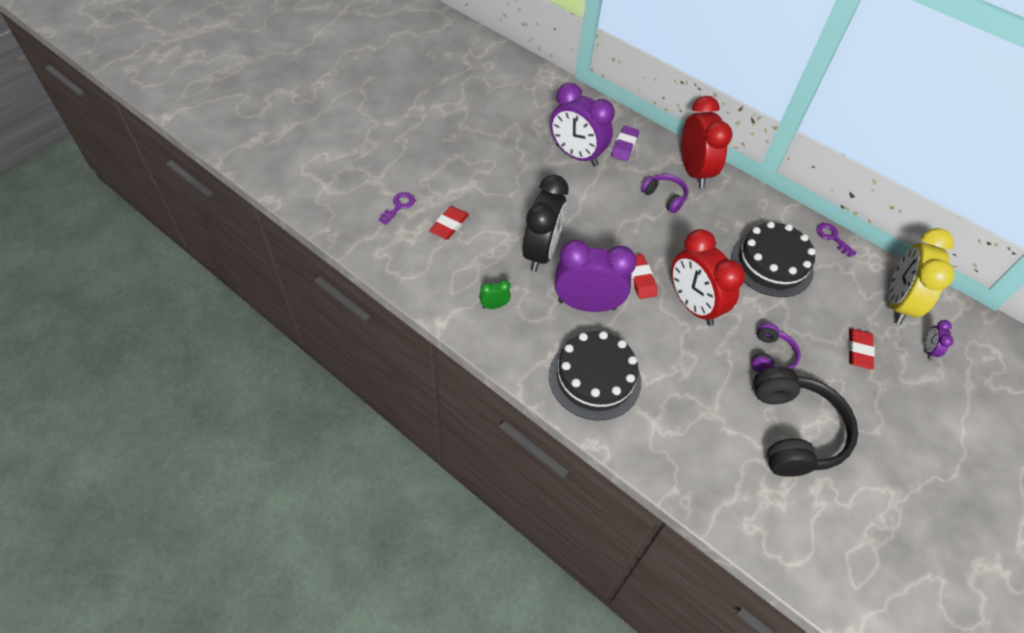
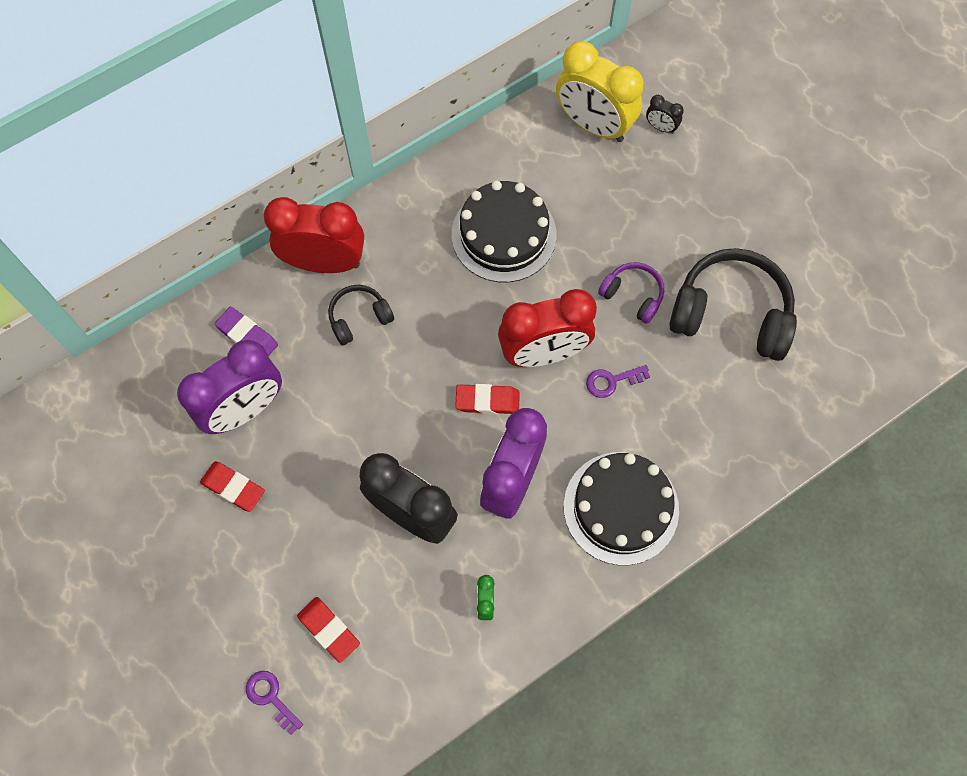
camera: 70 degrees left, 15 degrees up
(665, 197) = (359, 318): purple headphones -> black headphones
(832, 237) = (481, 146): purple key -> purple key (612, 381)
(859, 351) = (646, 198): red eraser -> red eraser (233, 487)
(928, 350) = (661, 127): purple clock -> black clock

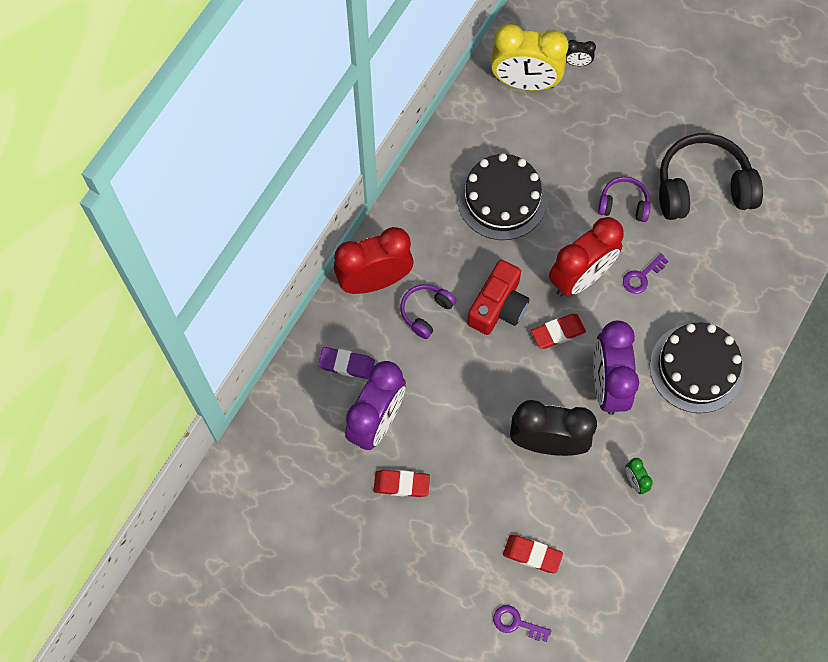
camera: 25 degrees left, 0 degrees up
(359, 318) = (426, 312): black headphones -> purple headphones
(438, 345) = (498, 306): none -> red camera

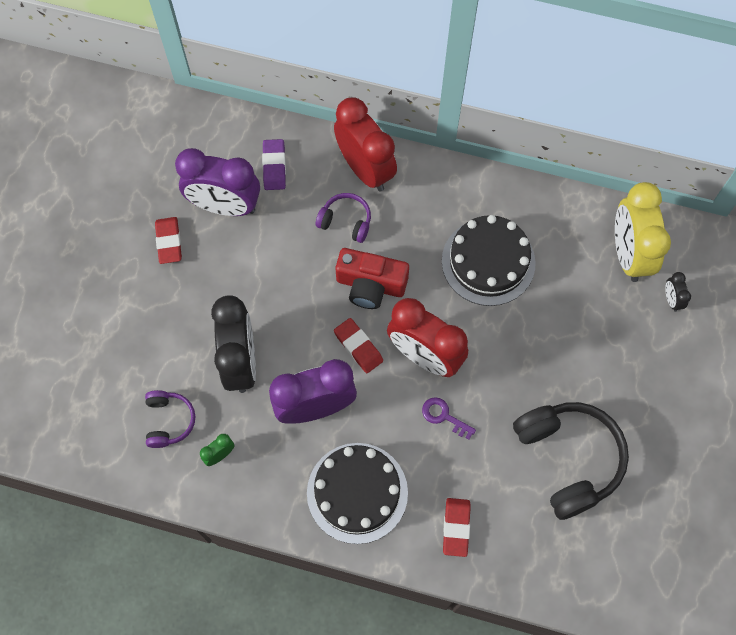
camera: 75 degrees right, 0 degrees up
(516, 623) = (56, 373): purple key -> none
(532, 555) = (125, 373): red eraser -> red eraser (456, 527)
(623, 204) = (521, 381): purple headphones -> purple headphones (169, 421)

